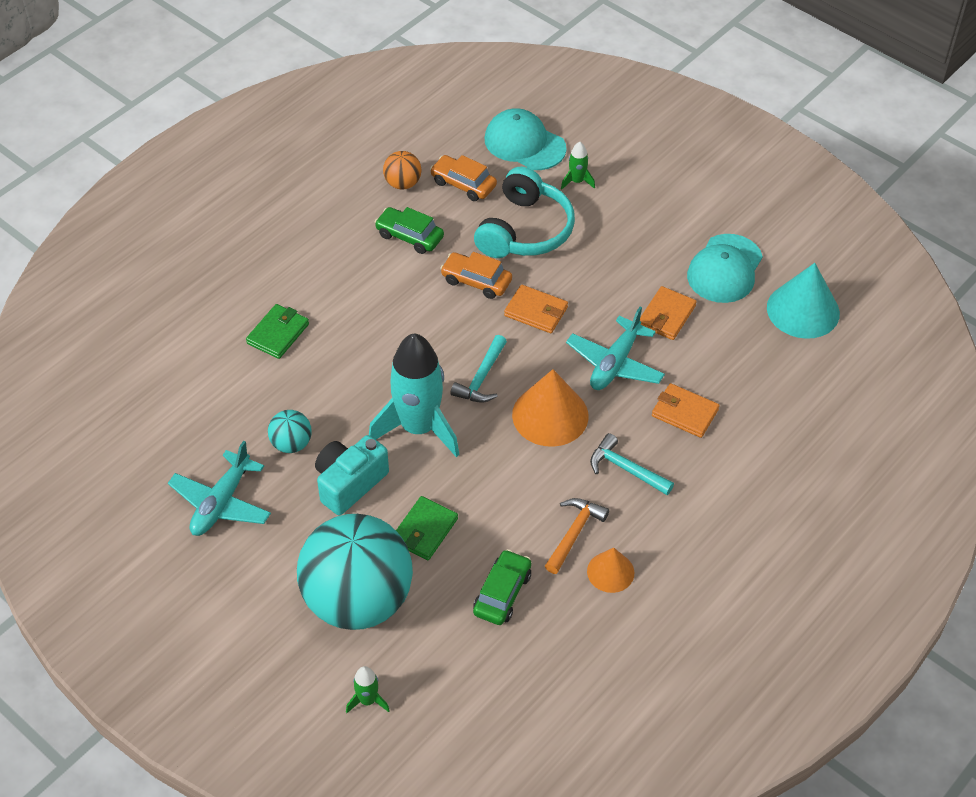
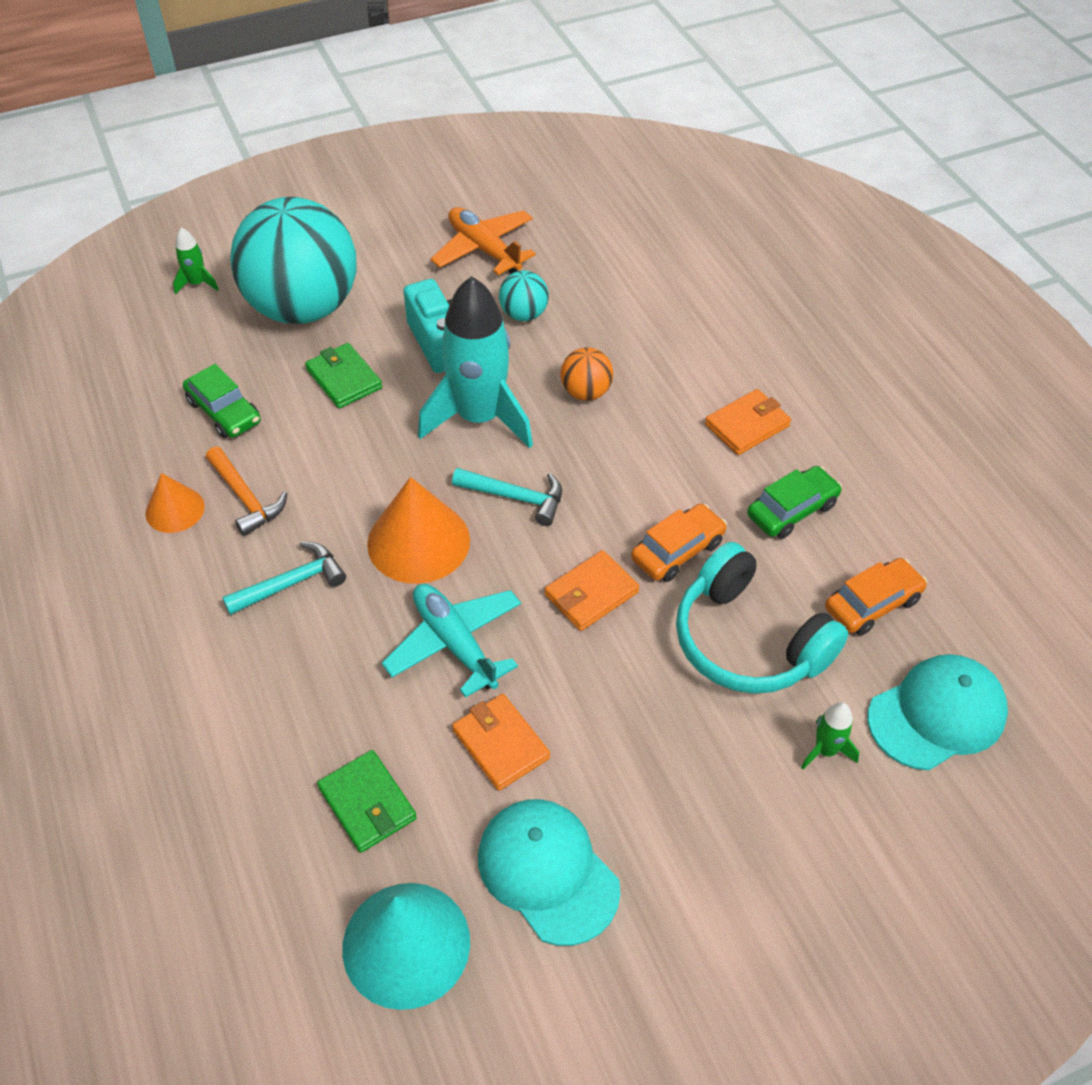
camera: 115 degrees right, 0 degrees up
(221, 503) = (484, 249): turquoise plane -> orange plane
(278, 334) = (685, 345): green wallet -> green wallet (367, 803)
(403, 183) = (898, 536): orange ball -> orange ball (586, 392)
(481, 378) = (515, 498): turquoise hammer -> turquoise hammer turned 150 degrees clockwise
(684, 413) = (328, 685): orange wallet -> orange wallet (747, 425)

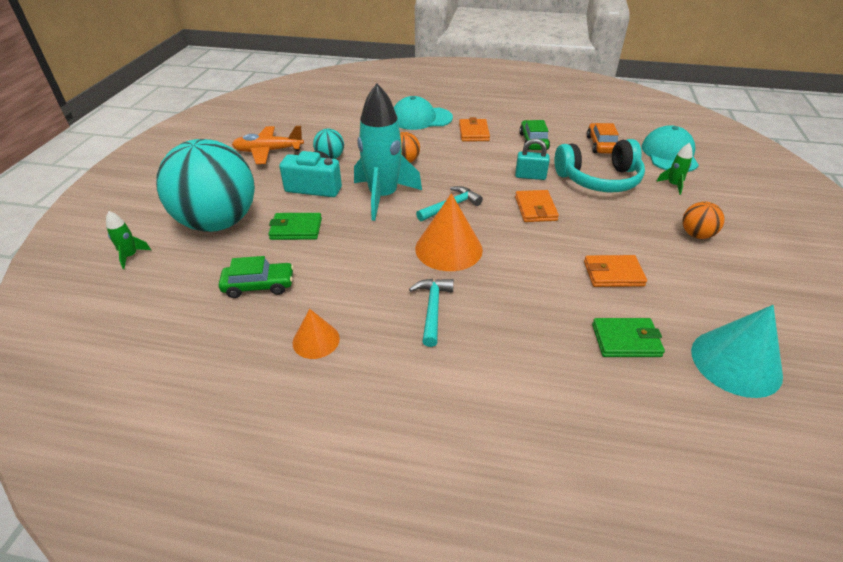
camera: 55 degrees left, 10 degrees down
(245, 498) = (343, 303): orange hammer -> none
(455, 643) = (532, 263): turquoise plane -> none
(548, 872) = (706, 289): turquoise cap -> turquoise cap (421, 118)
(677, 550) = (530, 176): orange car -> turquoise padlock
(690, 823) = (696, 235): none -> orange ball

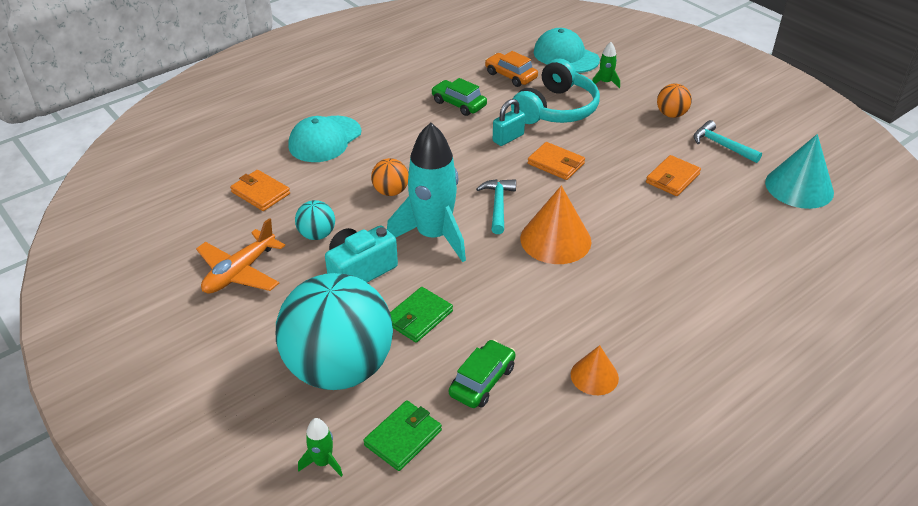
camera: 50 degrees left, 0 degrees up
(433, 309) = (621, 290): turquoise hammer -> turquoise hammer (721, 145)
(473, 132) = (397, 125): orange wallet -> orange wallet (260, 193)
(626, 340) = (741, 217): green wallet -> green wallet (403, 438)

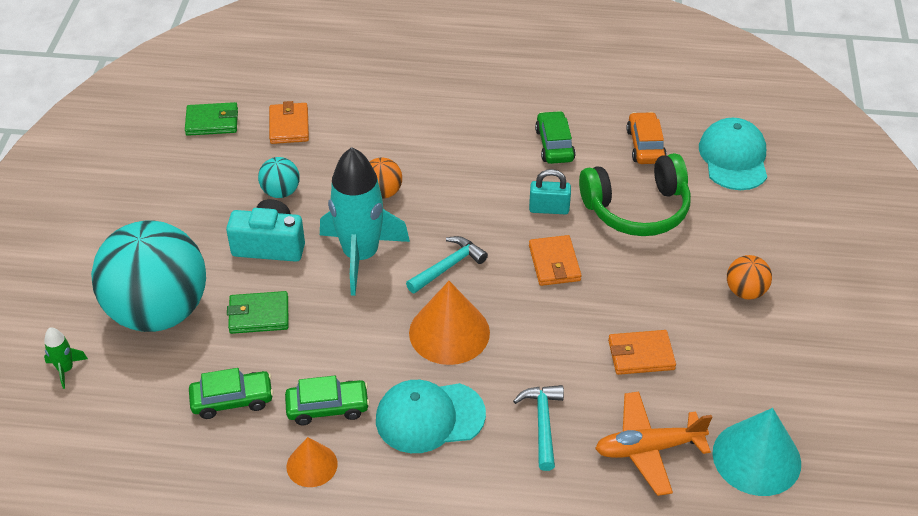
camera: 45 degrees right, 5 degrees up
(240, 272) = (193, 185): orange plane -> orange plane (648, 448)
(325, 139) = (397, 107): turquoise cap -> turquoise cap (429, 417)
(403, 438) = (130, 395): green wallet -> green wallet (212, 122)
(551, 335) = (327, 407): none -> green car
(556, 109) = (637, 209): turquoise headphones -> green headphones
(605, 82) = (730, 213): green rocket -> none
(721, 145) = (746, 359): turquoise hammer -> turquoise hammer (543, 423)

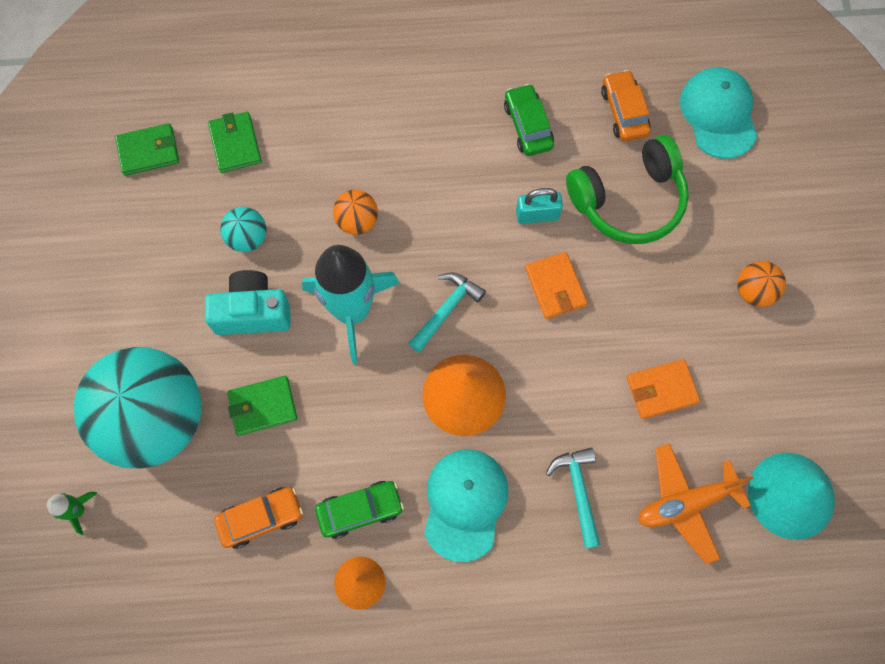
camera: 10 degrees left, 25 degrees up
(232, 400) = (261, 518): green car -> orange car
(289, 126) = (235, 144): orange wallet -> green wallet
(429, 417) = (465, 504): turquoise cap -> turquoise cap turned 120 degrees clockwise

